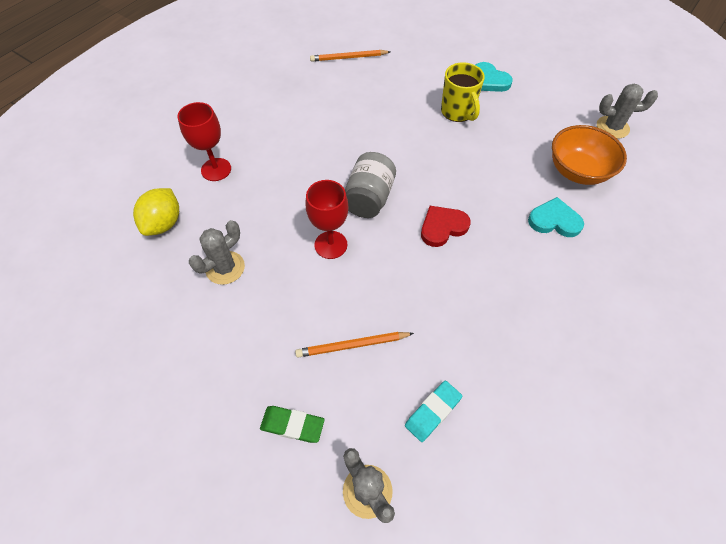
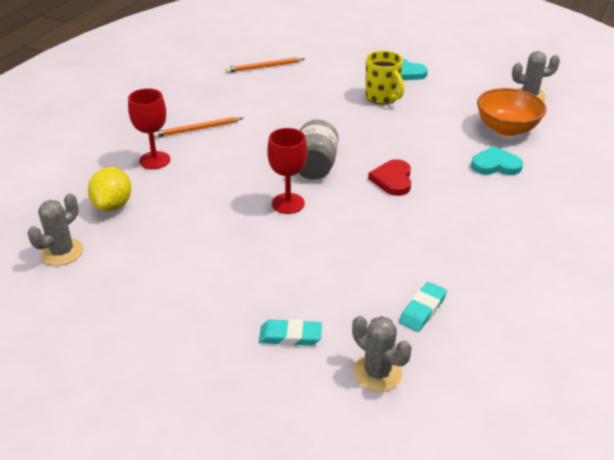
camera: 10 degrees left, 20 degrees down
(225, 268) = (187, 231): grey cactus -> grey cactus (62, 252)
(292, 425) = (290, 336): green eraser -> turquoise eraser
(352, 345) = (331, 273): orange pencil -> orange pencil (197, 129)
(442, 227) = (392, 180): red heart -> red heart turned 45 degrees counterclockwise

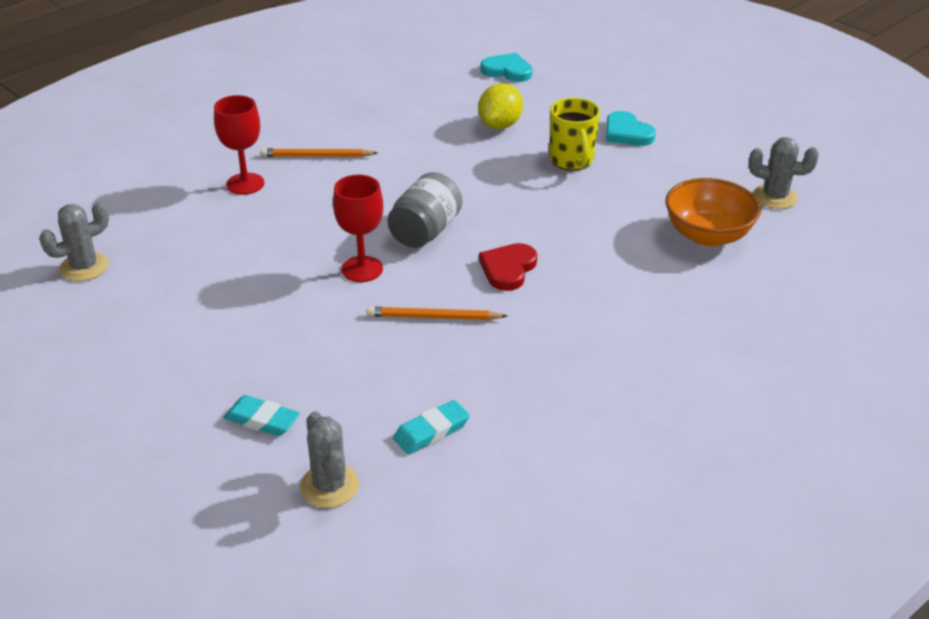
camera: 20 degrees right, 0 degrees up
(113, 205) = (168, 226): yellow lemon -> yellow lemon (500, 125)
(264, 67) = (448, 92): orange pencil -> orange pencil (433, 317)
(495, 165) = (655, 279): turquoise heart -> turquoise heart (507, 71)

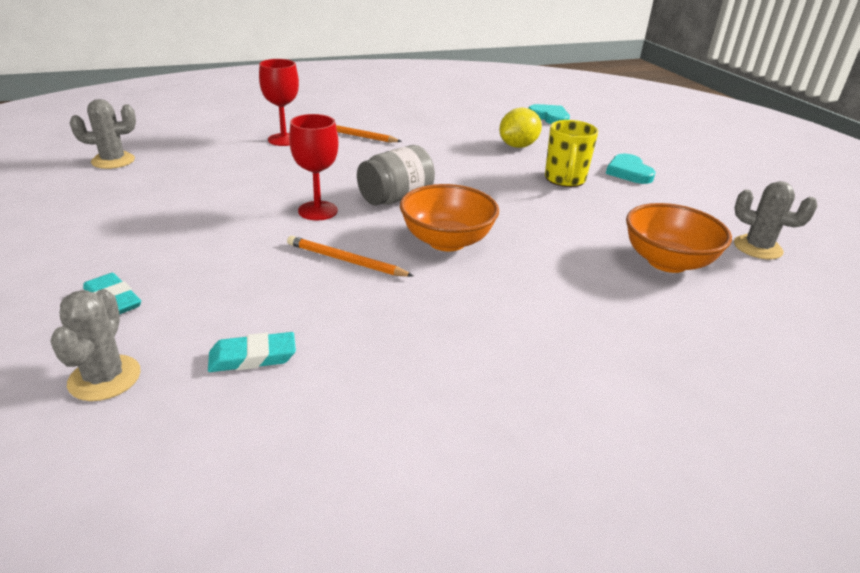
camera: 20 degrees right, 5 degrees down
(508, 269) = (446, 241): red heart -> orange bowl

